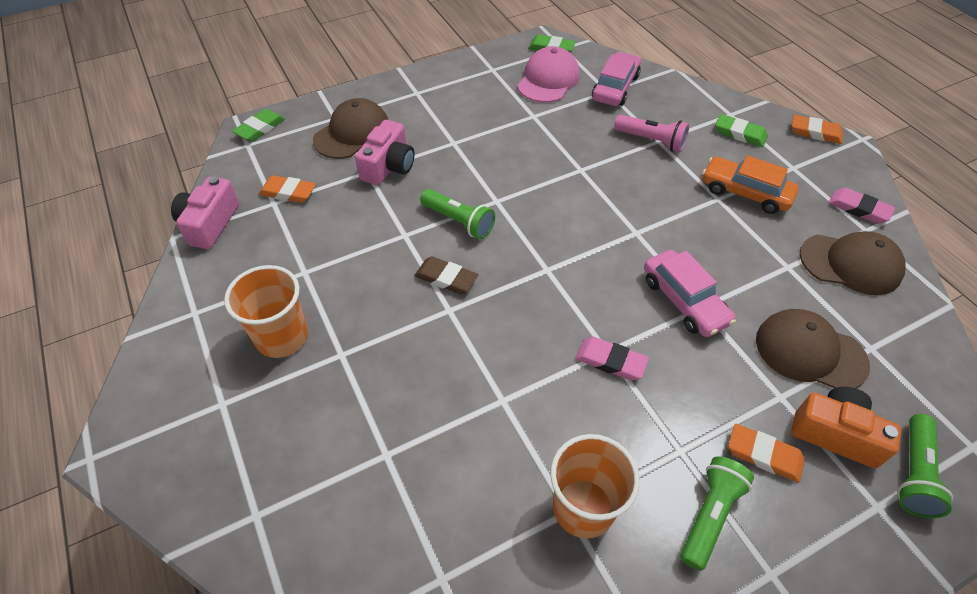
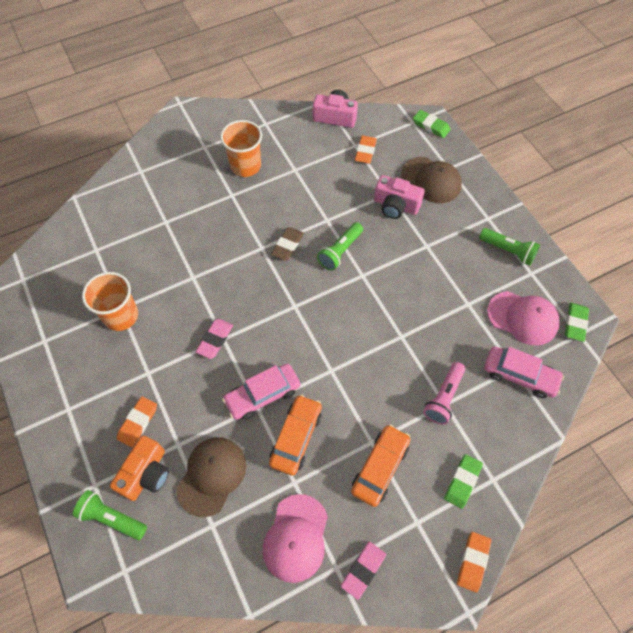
camera: 90 degrees right, 10 degrees up
(709, 515) = (106, 382): green flashlight -> green flashlight (508, 251)
(732, 265) = (296, 437): none -> orange car
(850, 264) = (296, 538): brown cap -> pink cap

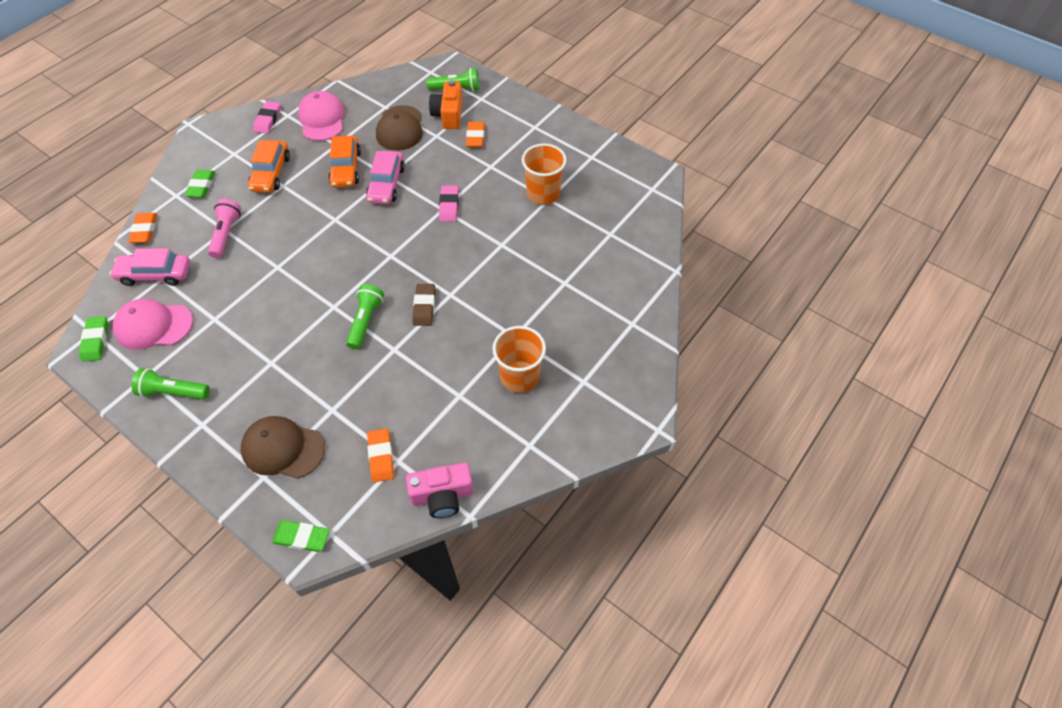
camera: 155 degrees right, 5 degrees down
(262, 395) = (386, 184): pink car -> pink car turned 150 degrees clockwise
(395, 206) = (319, 396): pink camera -> none
(473, 562) = (187, 147): orange eraser -> orange eraser (144, 230)

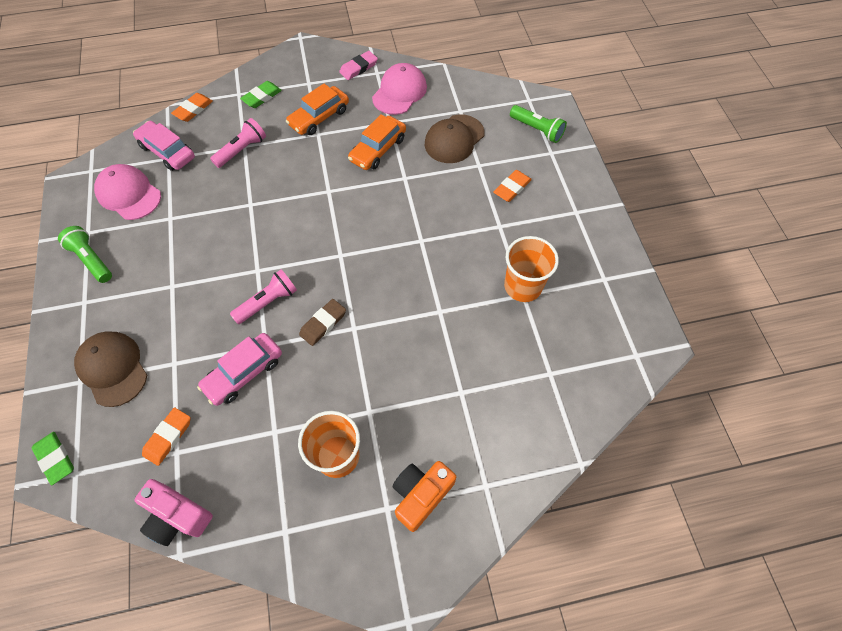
camera: 40 degrees right, 5 degrees up
(95, 340) = (86, 179): green eraser -> none
(365, 321) = (268, 302): green flashlight -> pink flashlight
(386, 184) = (396, 185): pink car -> pink car (244, 373)
(448, 115) = (507, 151): orange camera -> orange camera (421, 495)
(449, 205) = (429, 241): pink eraser -> none

